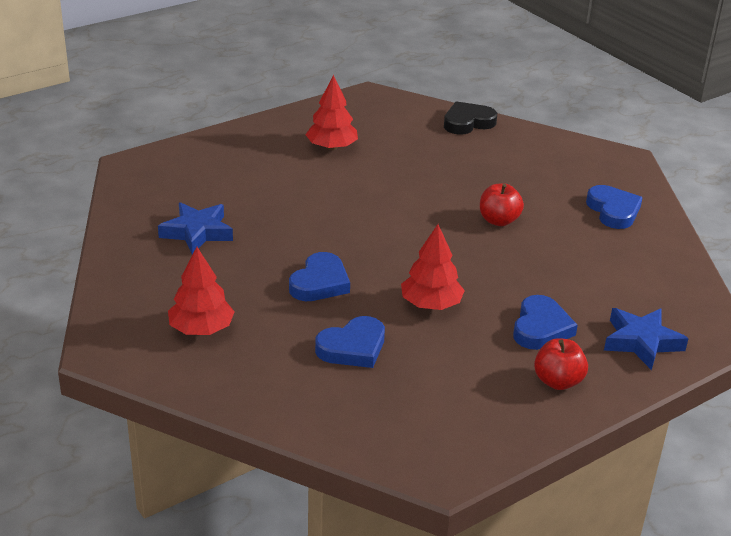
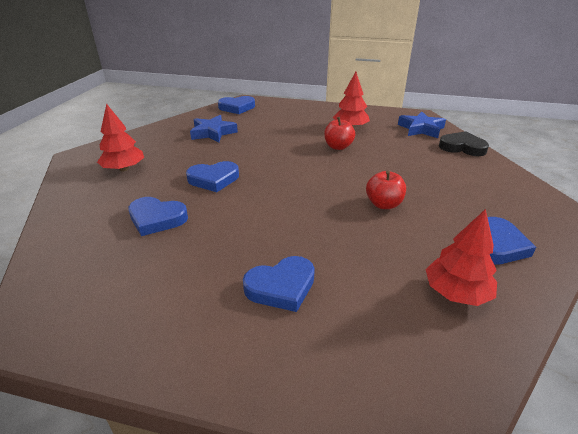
camera: 50 degrees right, 0 degrees up
(146, 182) = (237, 107): none -> blue heart
(431, 304) = (243, 224): red tree -> red tree (456, 293)
(558, 381) = (215, 335): red apple -> red apple (338, 147)
(641, 342) = (342, 362): blue star -> blue star (421, 129)

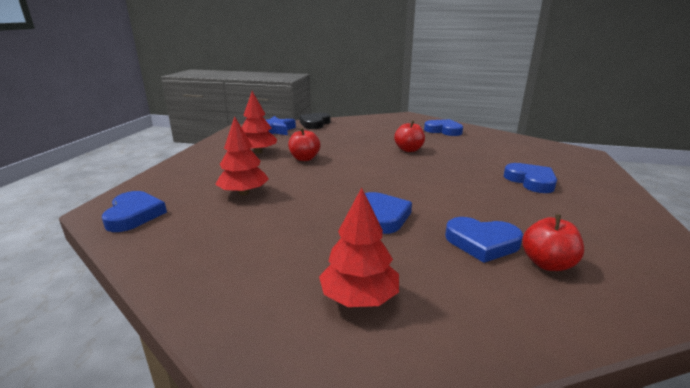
camera: 90 degrees left, 10 degrees down
(113, 244) = (547, 264): none -> red apple
(157, 219) = (482, 243): blue heart -> blue heart turned 90 degrees clockwise
(213, 133) = (234, 228): blue star -> none
(456, 293) = (494, 142): red tree -> red tree (243, 193)

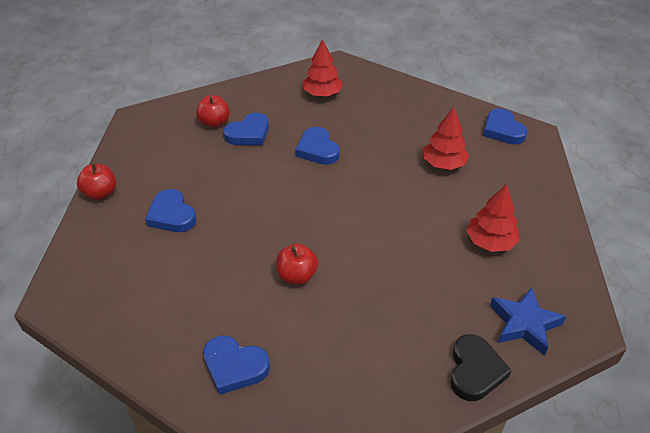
camera: 170 degrees right, 20 degrees up
(304, 158) = (423, 233): red apple -> red apple (101, 193)
(482, 243) = (249, 133): blue heart -> blue heart turned 135 degrees clockwise

